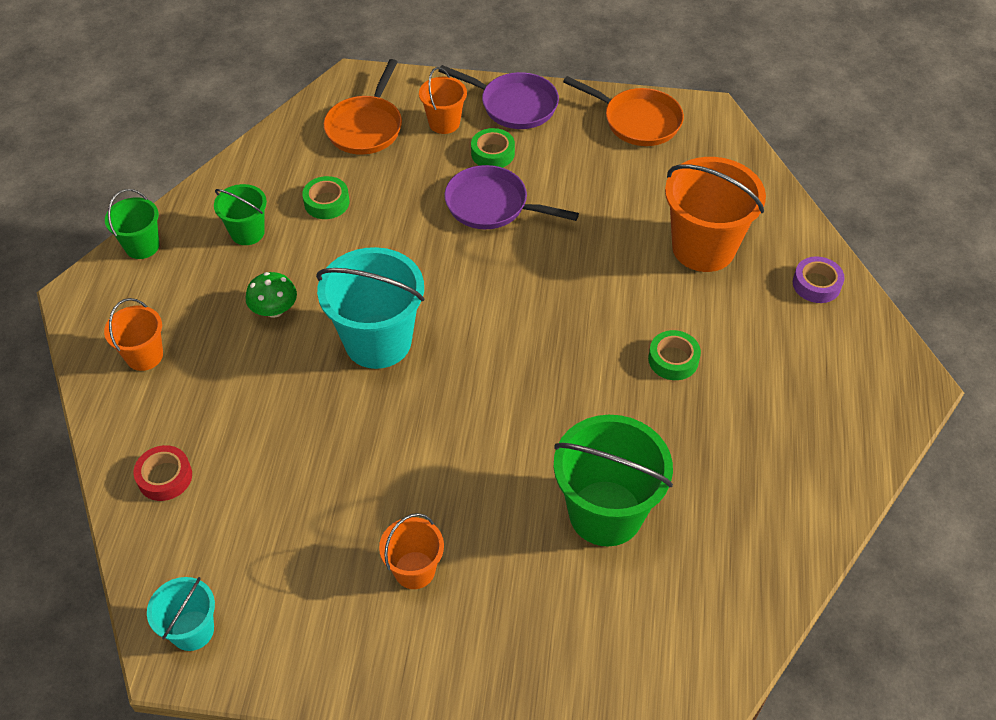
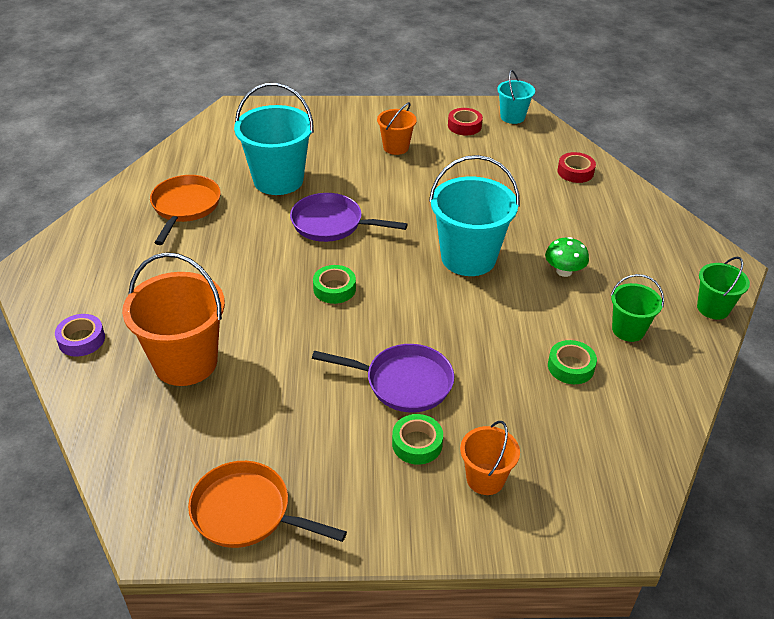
camera: 170 degrees right, 10 degrees down
(144, 356) = (643, 232): orange bucket -> none
(284, 614) = (464, 126): none -> red tape
(366, 127) = (574, 462): orange pan -> orange pan (185, 207)
(514, 105) = (406, 517): purple pan -> purple pan (332, 224)
(605, 513) = (278, 180): green bucket -> turquoise bucket
(673, 360) = (224, 268): green tape -> green tape (334, 289)

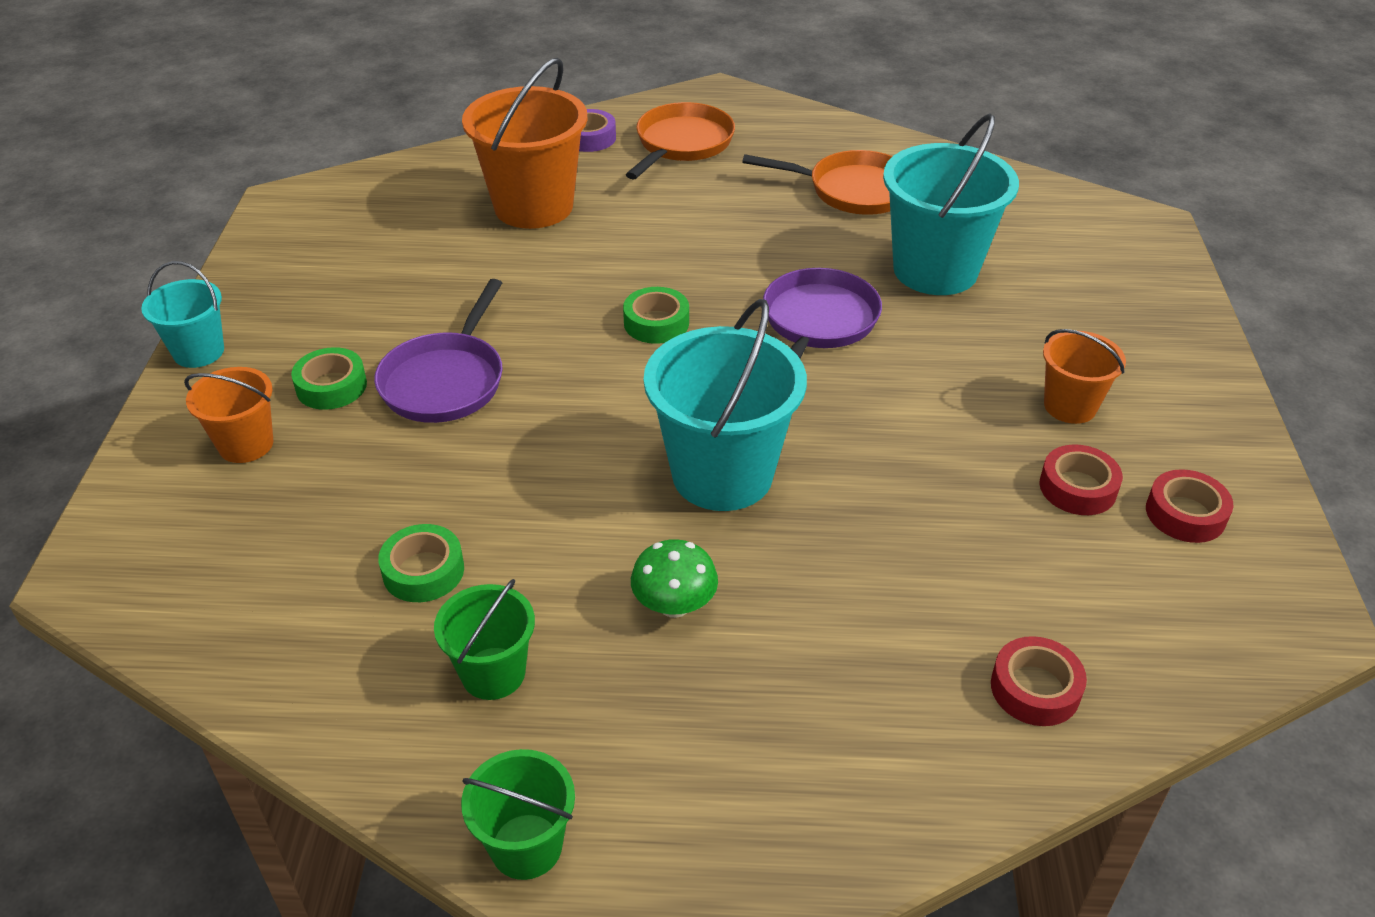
camera: 95 degrees right, 0 degrees up
(247, 512) = (288, 256): orange pan -> orange pan (682, 144)
(454, 151) = (1077, 488): none -> red tape
(512, 117) = (1256, 604): turquoise bucket -> turquoise bucket (198, 352)

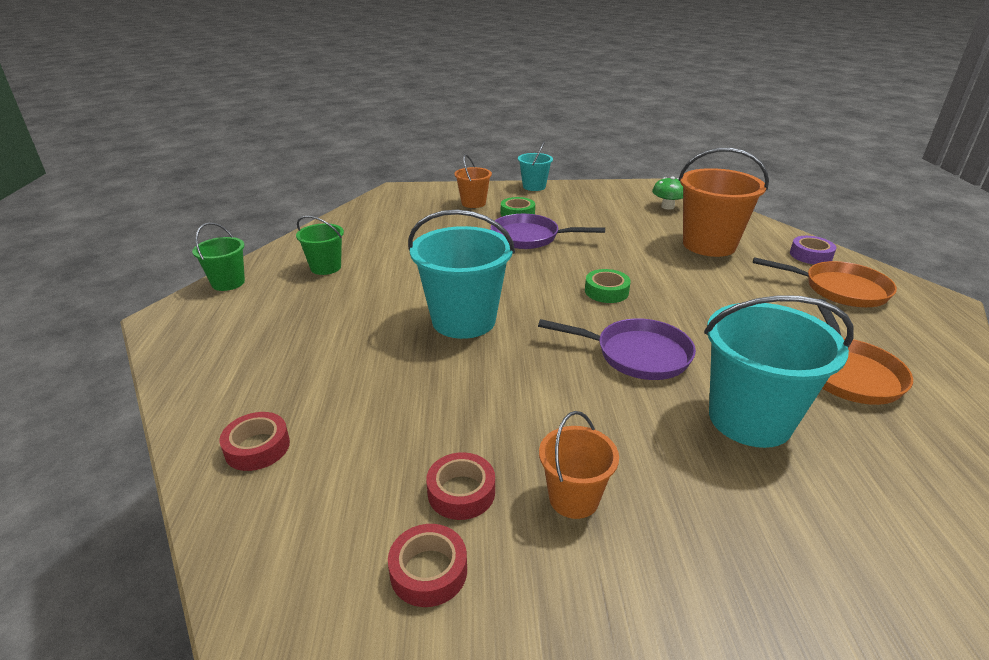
camera: 85 degrees right, 10 degrees down
(423, 571) = (392, 246): green tape -> none
(674, 605) = (359, 310): green mushroom -> green mushroom (667, 207)

